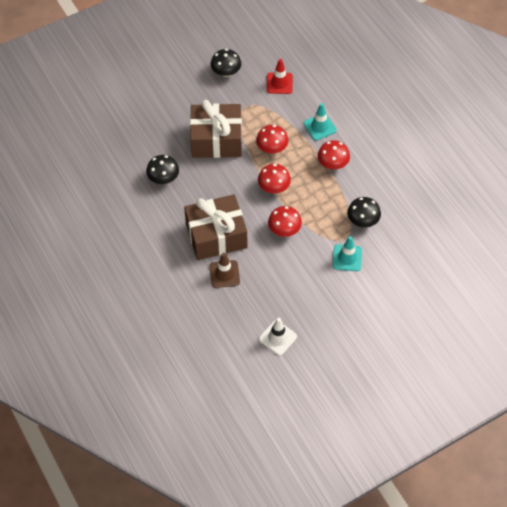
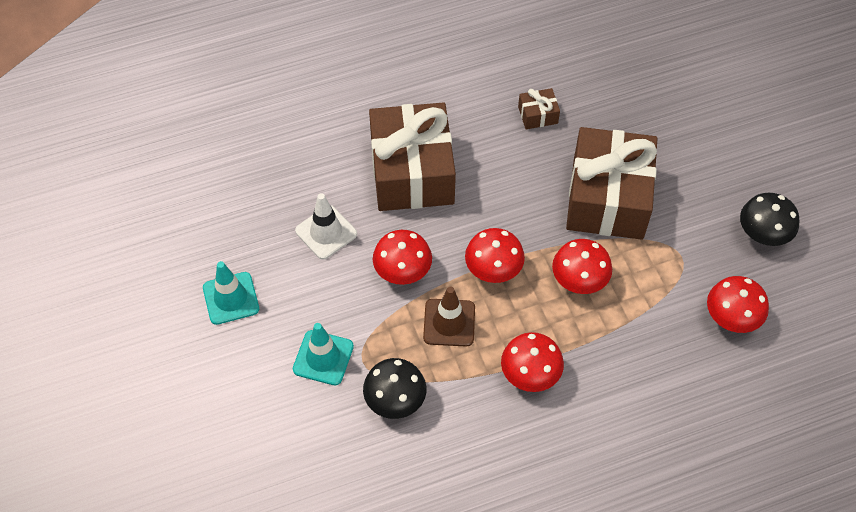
camera: 100 degrees right, 0 degrees up
(163, 178) = (538, 115): black mushroom -> brown gift
(224, 274) = (337, 173): brown traffic cone -> brown traffic cone (449, 323)
(277, 338) = (203, 228): white traffic cone -> white traffic cone (326, 232)
(279, 83) = (731, 317): red traffic cone -> red mushroom
(319, 127) = (619, 368): turquoise traffic cone -> turquoise traffic cone (231, 298)

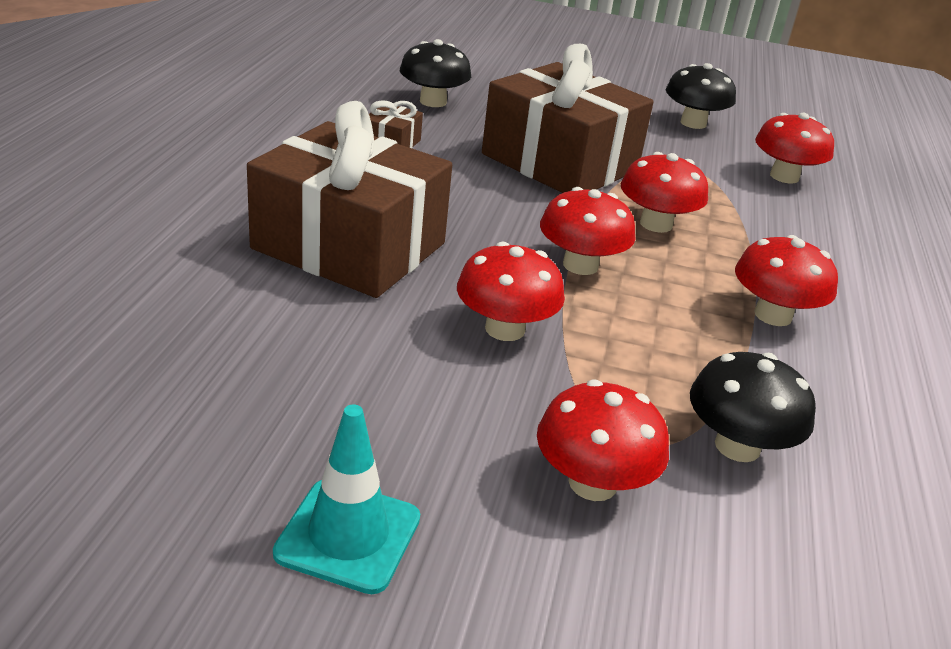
camera: 60 degrees left, 25 degrees down
(323, 358) = (592, 483): turquoise traffic cone -> red mushroom
(326, 232) = (349, 360): white traffic cone -> none
(449, 323) = (635, 334): brown traffic cone -> none
(619, 95) = (433, 102): none -> black mushroom

